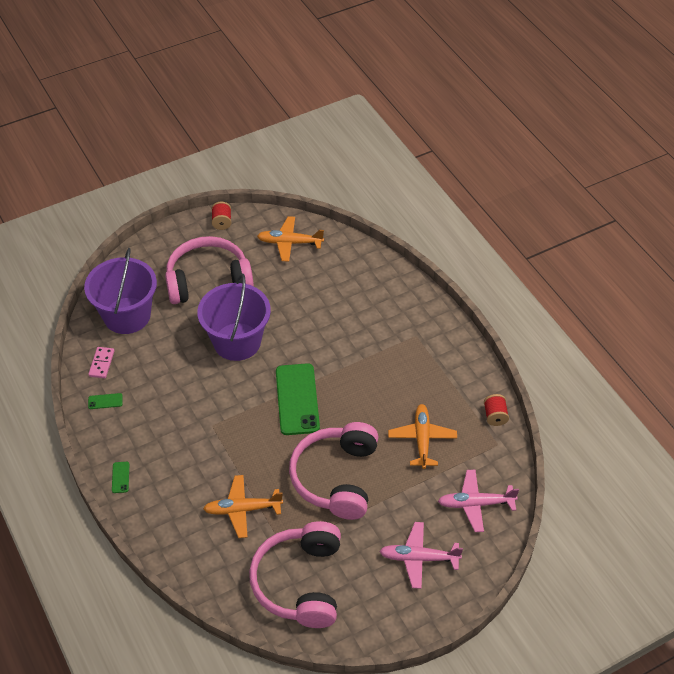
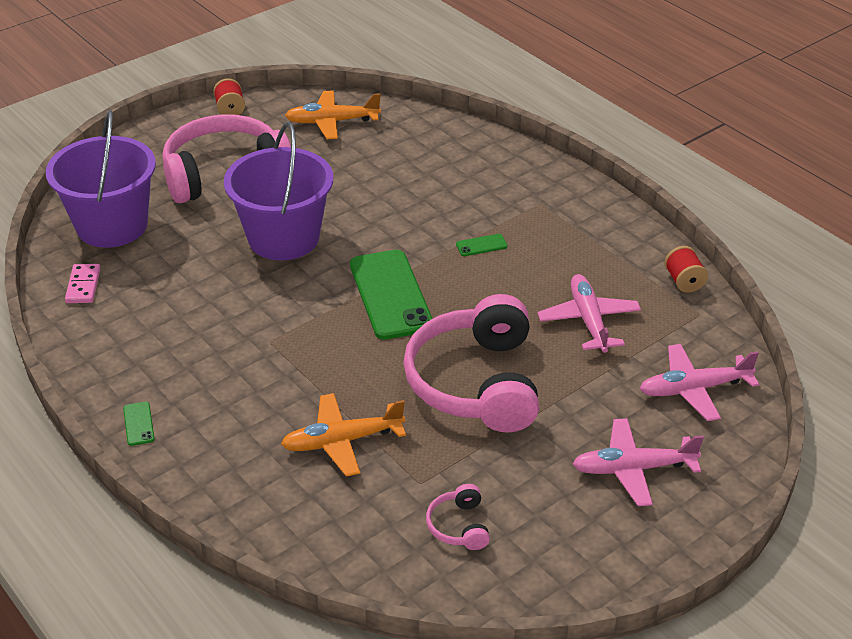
camera: 10 degrees left, 10 degrees down
(105, 401) = (97, 331): green phone -> green phone (481, 245)
(300, 582) = (459, 526): pink headphones -> pink headphones, size x0.41
(422, 439) = (588, 321): orange plane -> pink plane

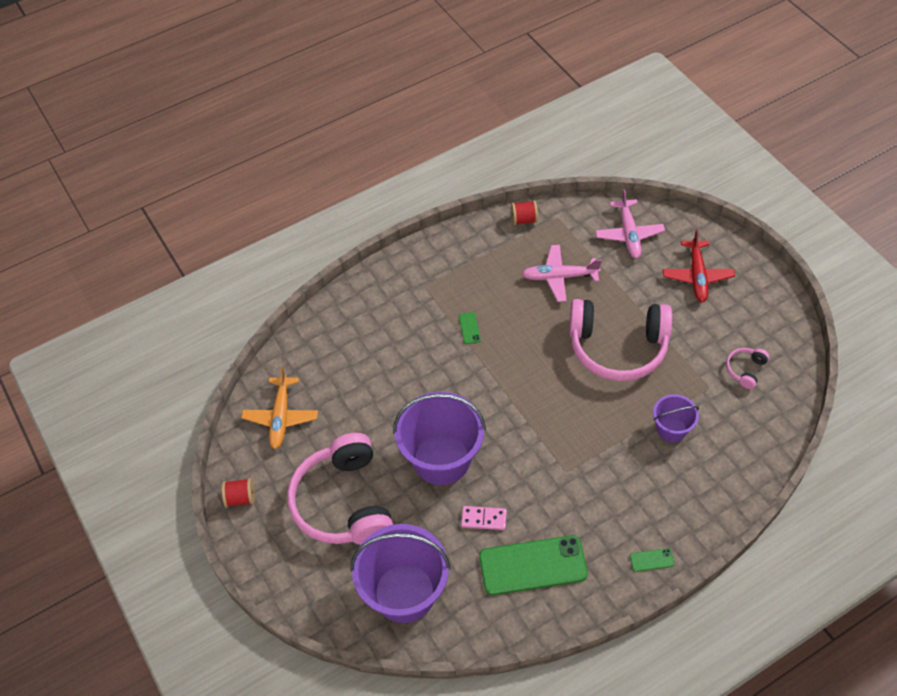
camera: 80 degrees left, 15 degrees up
(83, 286) = (486, 611): pink domino -> pink domino (483, 519)
(343, 441) = (671, 429): orange plane -> purple bucket
(390, 295) = (520, 390): green phone -> green phone (533, 565)
(459, 526) = (745, 370): pink headphones -> pink headphones turned 120 degrees clockwise
(634, 469) = (697, 276): pink plane -> red plane

